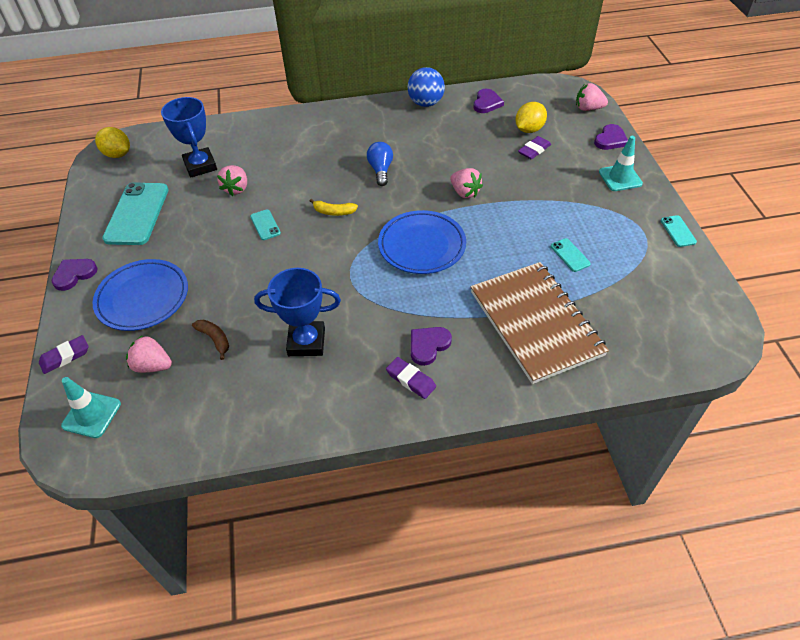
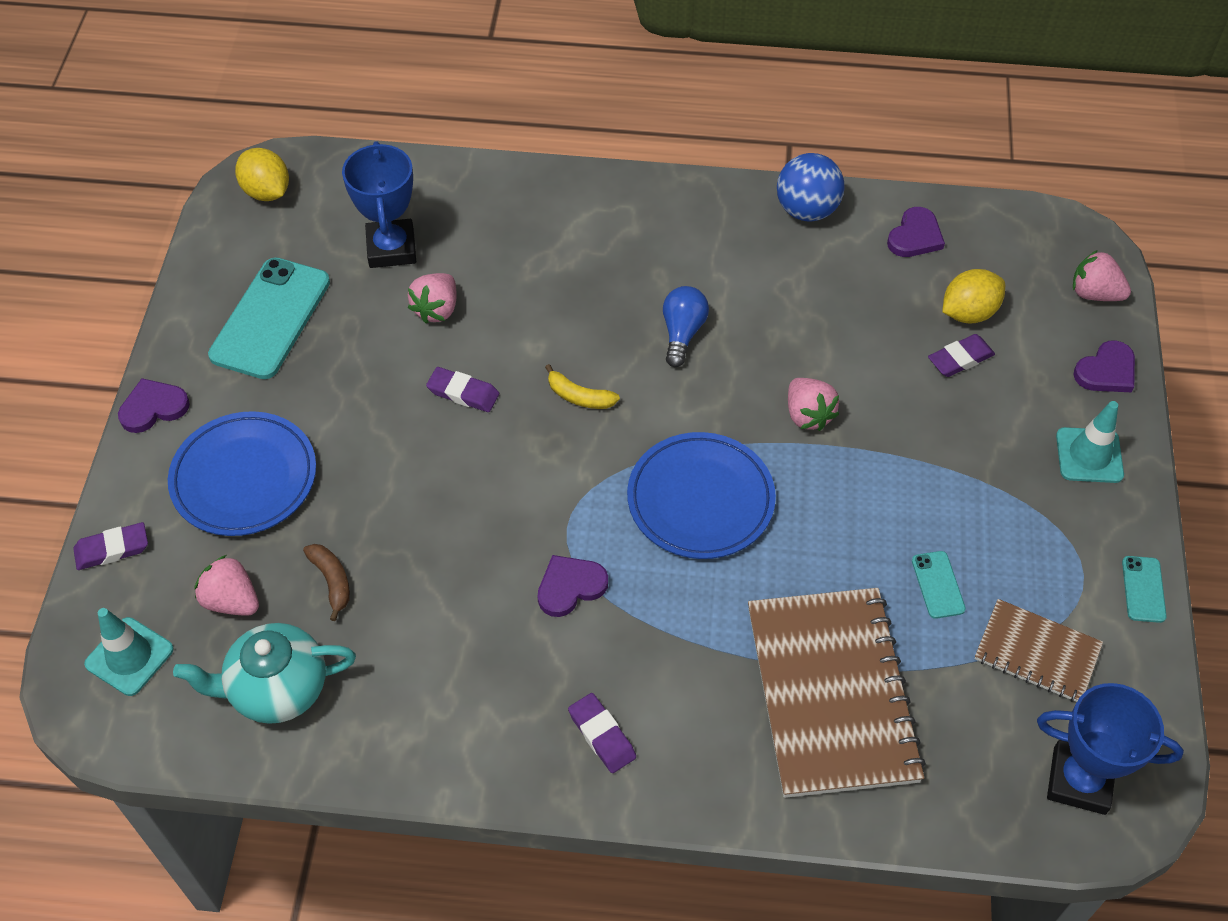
camera: 15 degrees right, 5 degrees up
(197, 408) = (277, 689): none -> turquoise teapot
(265, 225) = (463, 393): turquoise phone -> purple eraser
(306, 342) = (466, 625): blue trophy -> blue trophy (1079, 780)
(428, 345) = (648, 684): purple heart -> purple heart (570, 587)
(638, 274) = (1037, 652): none -> brown notebook

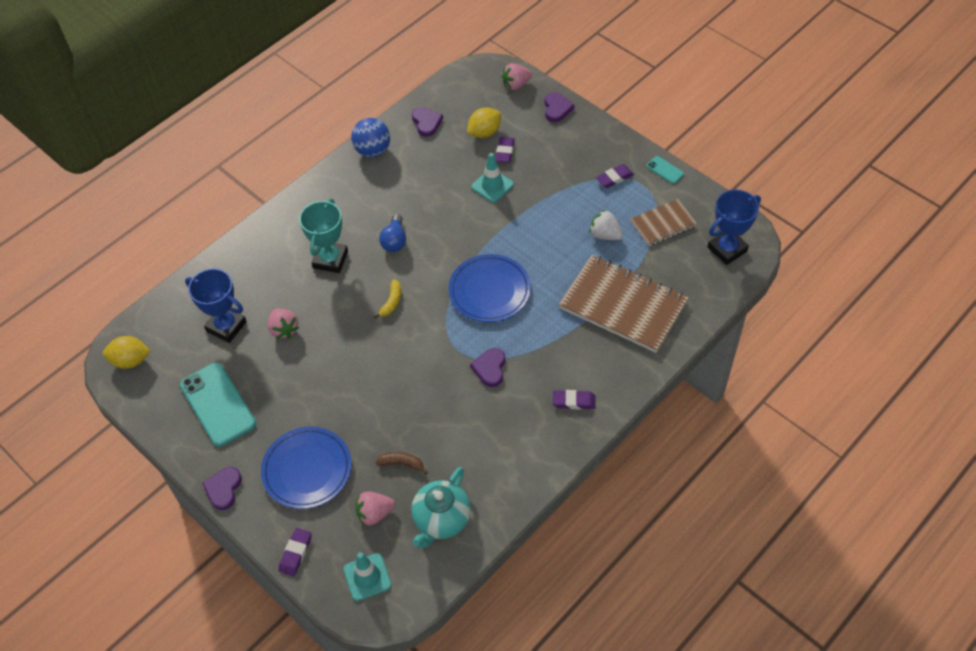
camera: 50 degrees left, 0 degrees up
(463, 393) = (345, 347): purple eraser -> purple eraser (614, 178)
(579, 396) = (391, 302): yellow banana -> yellow banana turned 45 degrees counterclockwise
(587, 284) = (330, 259): none -> turquoise trophy
(682, 333) = (394, 240): blue light bulb -> blue light bulb turned 135 degrees counterclockwise
(808, 415) = (482, 223): pink strawberry -> none
(938, 585) = (605, 235): turquoise phone -> white strawberry
(968, 313) = (484, 132): yellow lemon -> yellow lemon turned 45 degrees clockwise
(1089, 455) = (590, 143): turquoise traffic cone -> turquoise traffic cone (492, 186)

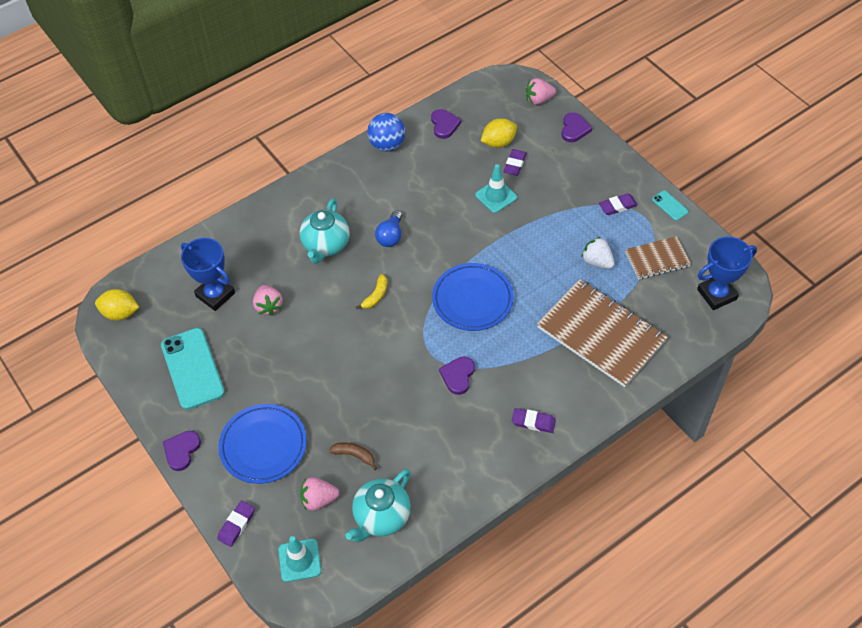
camera: 10 degrees right, 0 degrees up
(330, 259) = (326, 245): turquoise trophy -> turquoise teapot

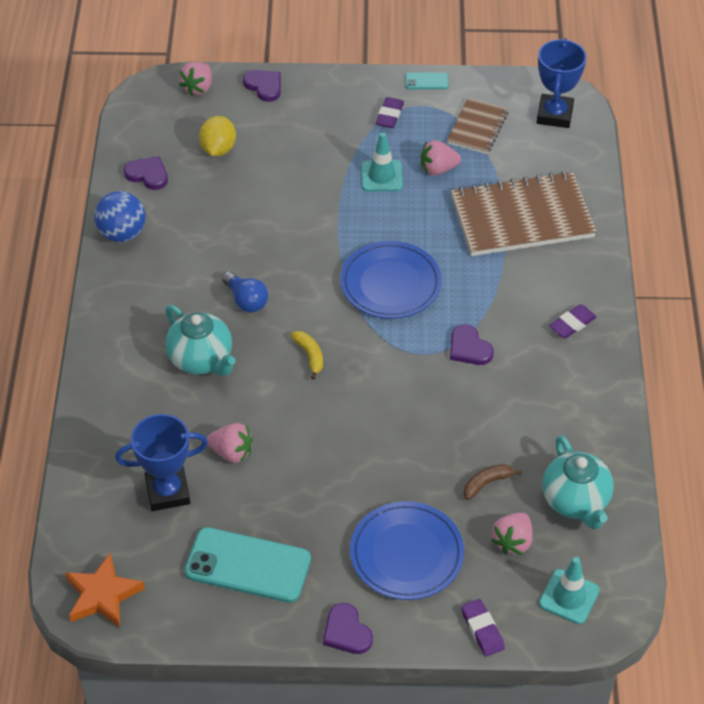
camera: 55 degrees left, 5 degrees down
(120, 313) = (102, 595): yellow lemon -> orange star
(496, 196) = (283, 191): turquoise traffic cone -> turquoise traffic cone (381, 176)
(514, 164) = (259, 154): purple eraser -> none
(597, 261) = (438, 169): white strawberry -> pink strawberry

